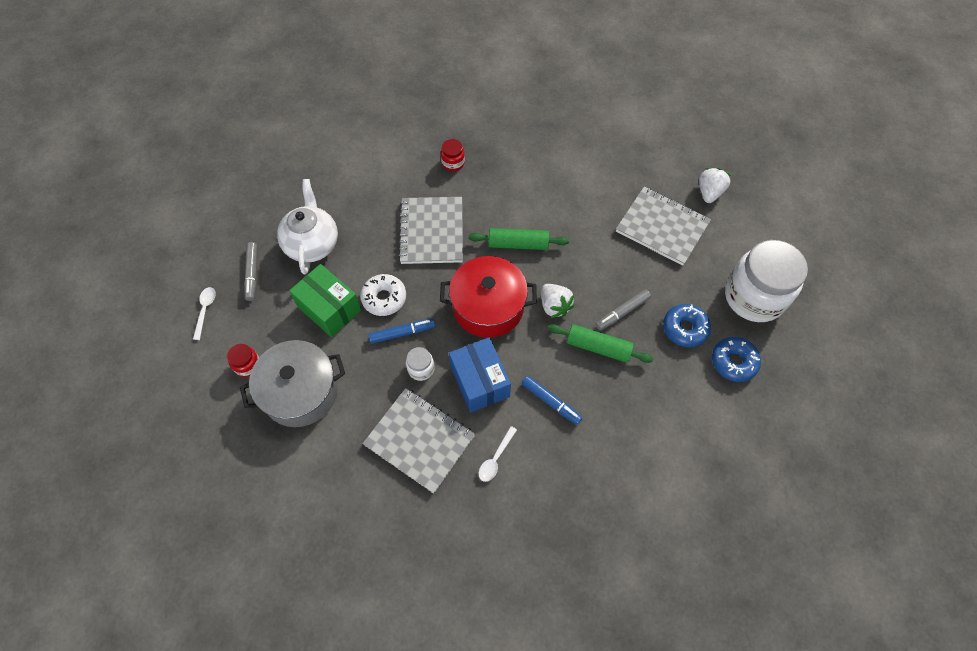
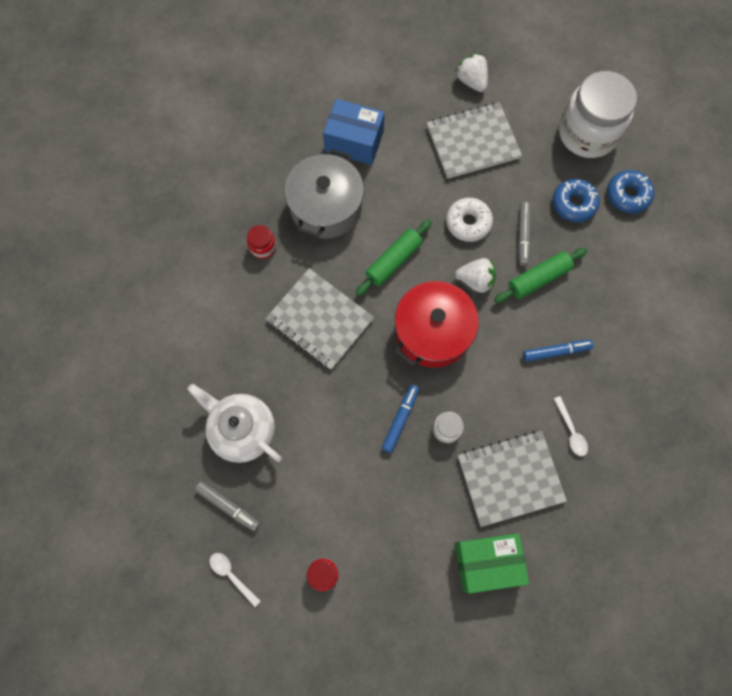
camera: 50 degrees left, 10 degrees up
(300, 392) = (387, 545): grey pot -> grey pot (326, 207)
(329, 308) = (324, 463): green box -> green box (487, 562)
(384, 298) = (353, 409): white donut -> white donut (468, 223)
(479, 381) = (495, 391): blue box -> blue box (354, 141)

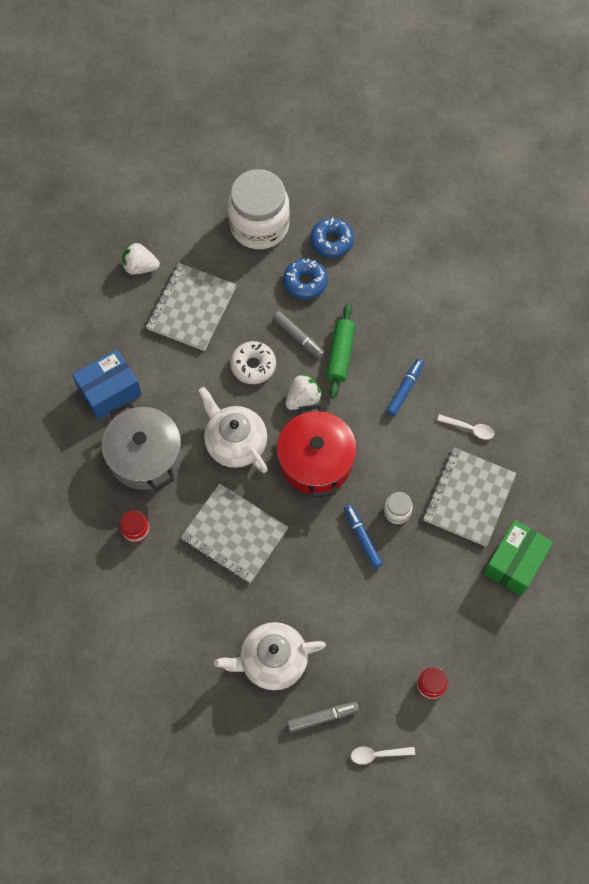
camera: 50 degrees left, 5 degrees down
(320, 320) = (234, 534): grey notebook -> grey notebook turned 45 degrees clockwise
(393, 261) = (235, 443): green rolling pin -> white teapot

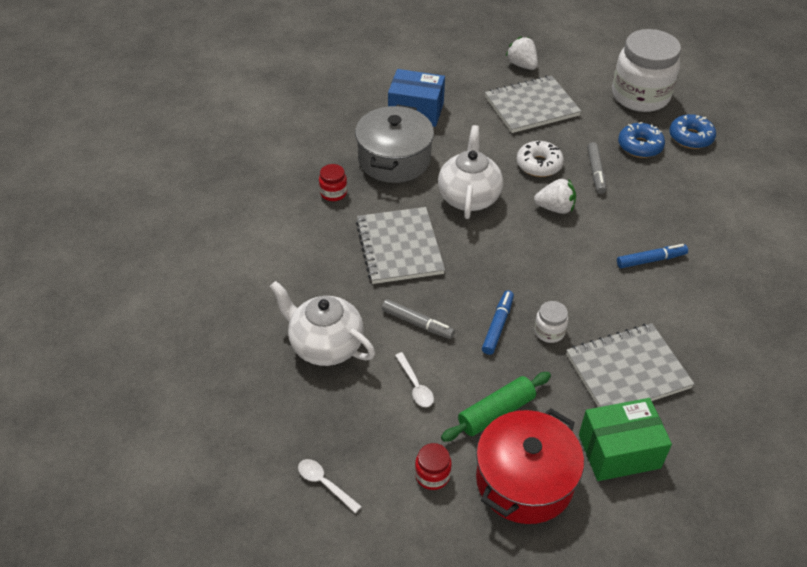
camera: 45 degrees right, 20 degrees down
(316, 460) = (519, 250): red pot -> red pot (524, 480)
(322, 717) = (315, 416): grey marker -> grey marker (417, 323)
(340, 354) = (618, 203): green rolling pin -> green rolling pin (496, 412)
(469, 428) = (683, 325): white spoon -> white spoon (415, 386)

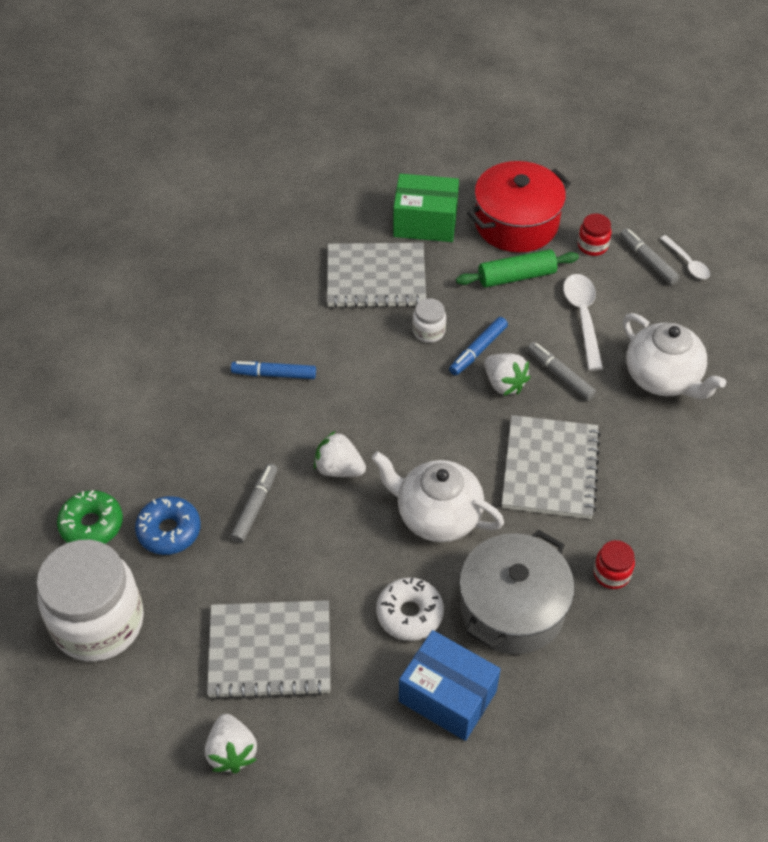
camera: 160 degrees left, 5 degrees up
(368, 473) = (648, 260): none -> grey marker
(415, 386) = (583, 317): white spoon -> white spoon, size x1.66
(462, 303) = (504, 384): none -> white strawberry
(469, 197) = (437, 516): white teapot -> white teapot turned 90 degrees clockwise
(539, 164) = (321, 540): white donut -> white donut (409, 614)
(690, 137) = (91, 525): blue donut -> green donut

